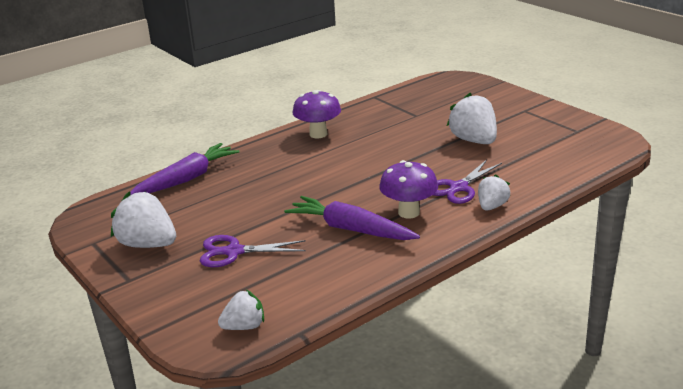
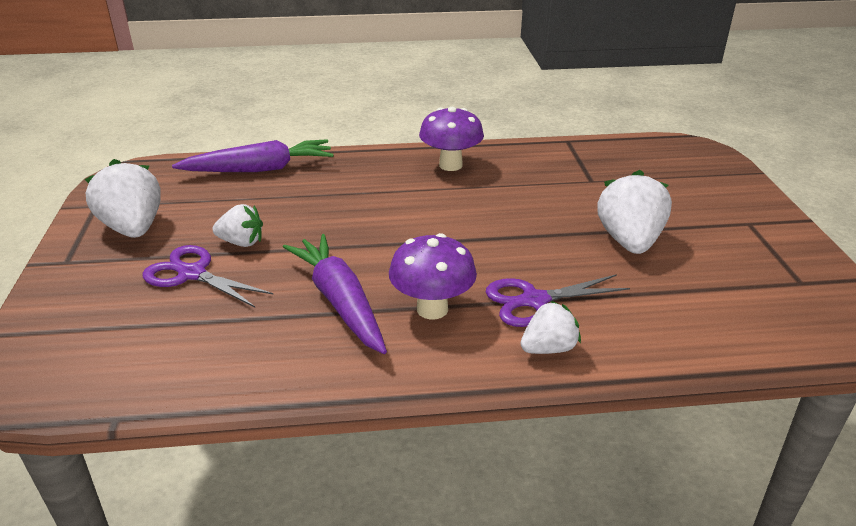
camera: 30 degrees right, 5 degrees up
(244, 326) = (79, 376): white strawberry -> white strawberry (241, 242)

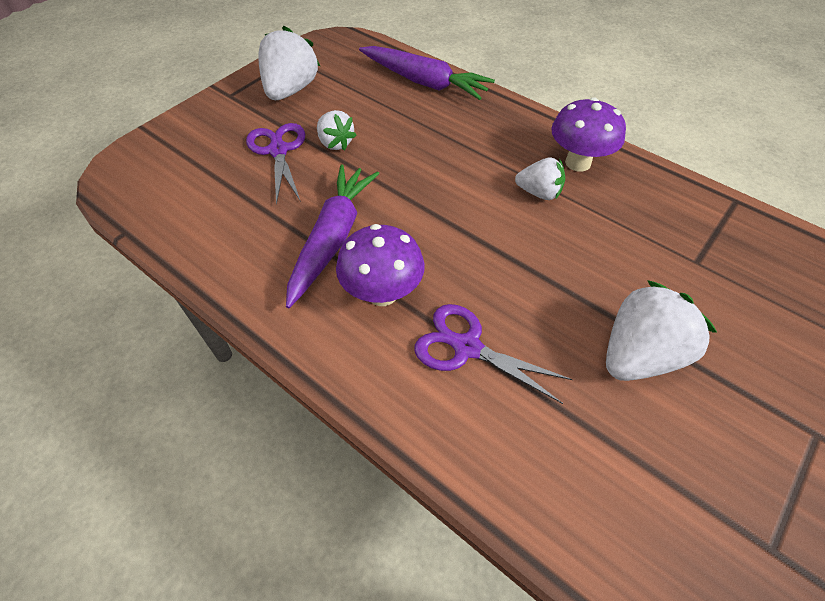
camera: 45 degrees right, 20 degrees up
(548, 348) = (417, 400): white strawberry -> white strawberry (539, 193)

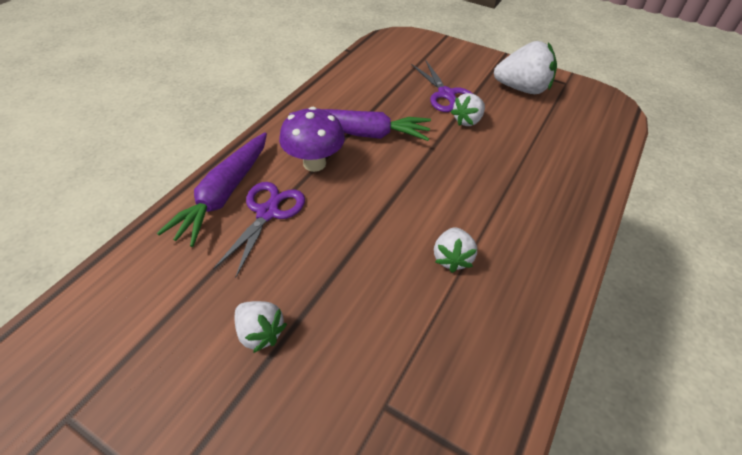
camera: 80 degrees right, 5 degrees down
(278, 151) = (446, 94): purple scissors -> purple scissors turned 90 degrees clockwise
(424, 82) = (583, 165): purple carrot -> purple carrot (224, 194)
(578, 162) = (512, 294): purple mushroom -> none
(639, 354) = (260, 332): white strawberry -> white strawberry, size x0.59

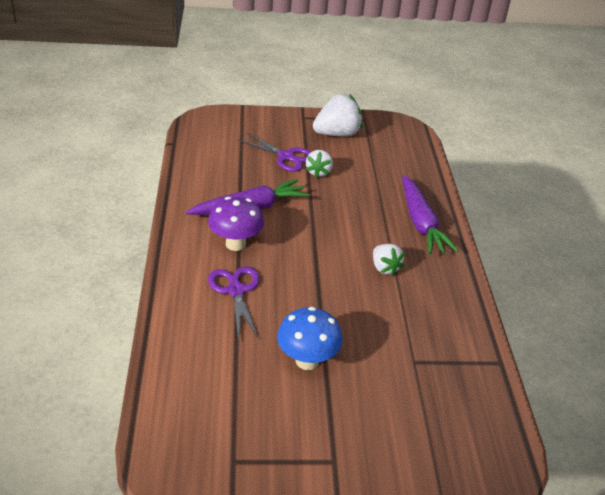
camera: 35 degrees left, 10 degrees down
(224, 194) = (189, 292): purple carrot -> purple carrot (421, 223)
(260, 332) = (307, 361): white strawberry -> blue mushroom

